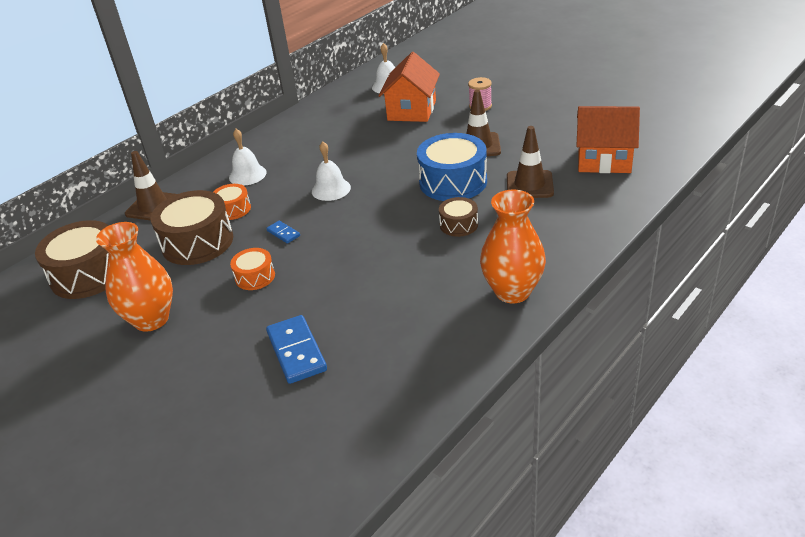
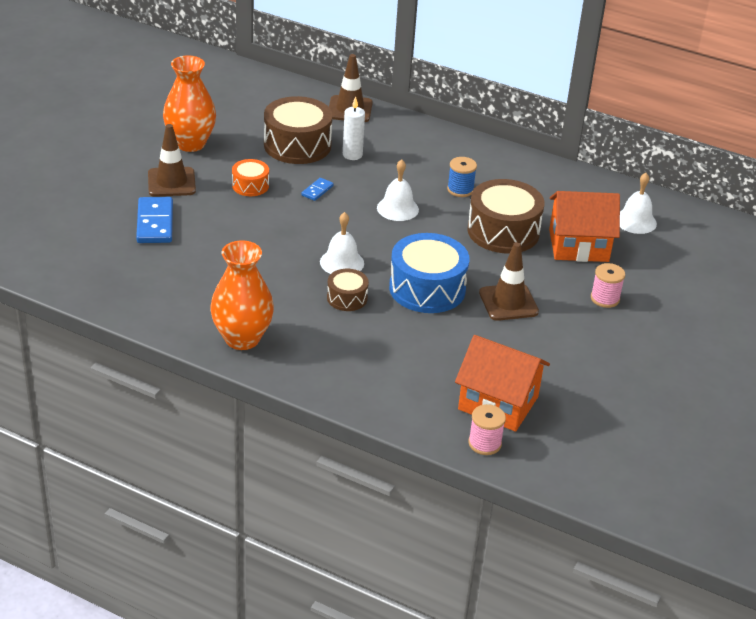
camera: 70 degrees right, 0 degrees up
(88, 274) = (246, 99): brown drum -> brown drum (503, 231)
(233, 209) = (352, 155): orange drum -> white candle
(247, 175) = (414, 152): white bell -> white bell (342, 262)
(296, 351) = (155, 223): blue domino -> blue domino turned 60 degrees counterclockwise
(315, 156) = (460, 189): none -> blue spool
(529, 185) = (431, 344): brown traffic cone -> brown traffic cone (171, 182)
(604, 160) = (498, 403): orange house -> orange house turned 60 degrees counterclockwise
(652, 169) = (484, 443): none -> pink spool

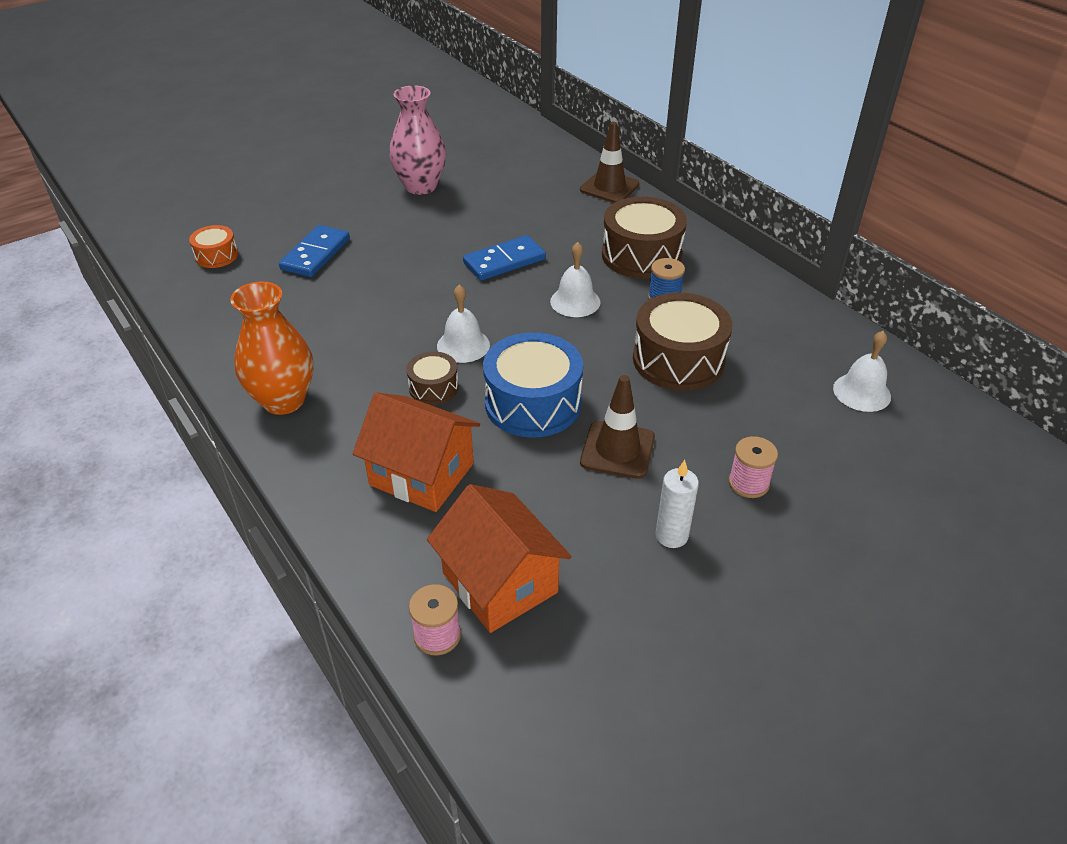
camera: 30 degrees right, 5 degrees up
(171, 182) = (368, 219): brown traffic cone -> none
(190, 144) = (421, 186): orange vase -> pink vase
(250, 185) = (441, 240): orange drum -> orange drum (216, 256)
(297, 145) = (524, 211): brown drum -> brown drum (641, 255)
(317, 190) = (504, 261): blue domino -> blue domino, size x1.96
(352, 155) = (573, 233): white candle -> white candle (671, 535)
(578, 245) = (762, 403): orange house -> orange house (422, 474)

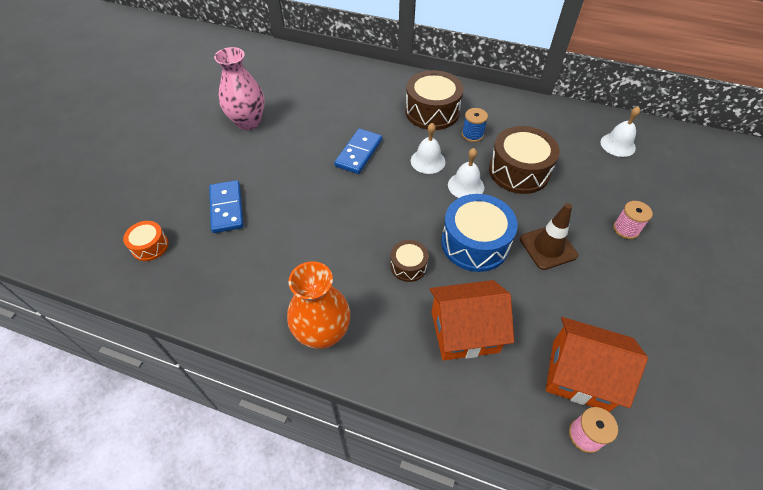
camera: 35 degrees left, 10 degrees up
(463, 345) = (395, 226): white bell -> white bell (466, 186)
(609, 187) = (368, 73): brown traffic cone -> none
(671, 535) = (626, 284): white candle -> none

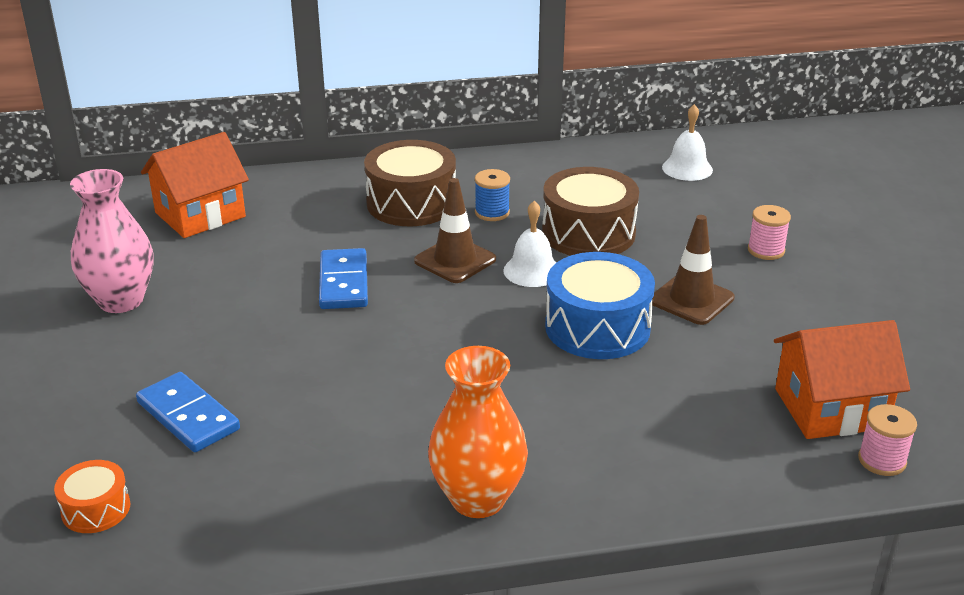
camera: 30 degrees left, 20 degrees down
(408, 266) = (531, 382): brown drum -> none
(428, 161) = (455, 260): white bell -> brown traffic cone
(464, 331) = (663, 421): orange house -> orange house (200, 215)

